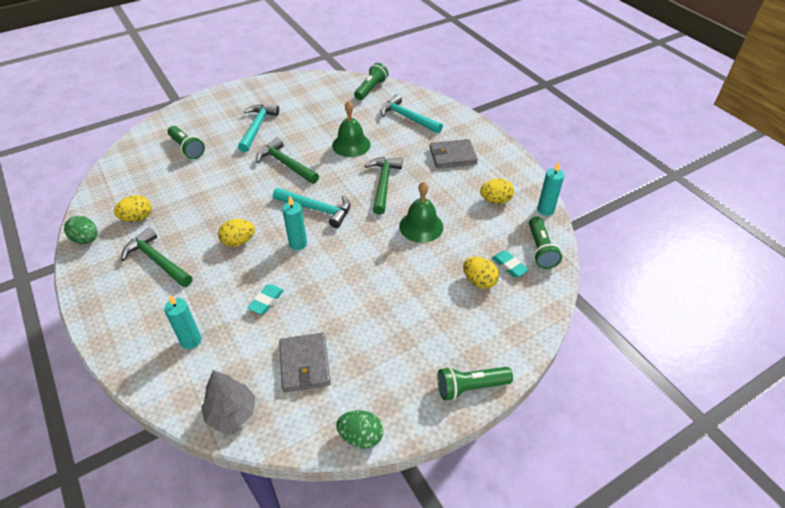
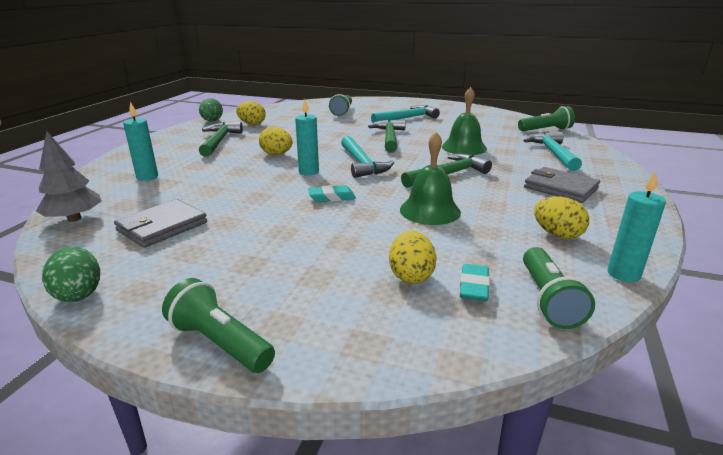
camera: 50 degrees right, 20 degrees down
(266, 301) = (223, 185): turquoise eraser -> turquoise eraser (331, 197)
(540, 250) = (548, 300): green flashlight -> green flashlight turned 45 degrees counterclockwise

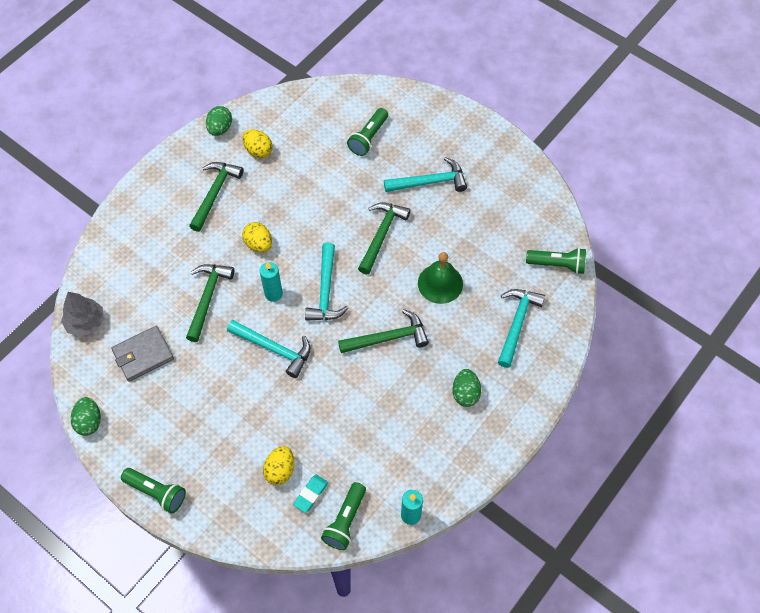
camera: 20 degrees right, 35 degrees up
(147, 177) = (141, 262): turquoise candle -> none
(220, 342) = (156, 492): green flashlight -> green flashlight turned 150 degrees clockwise
(235, 184) = (207, 298): none -> green hammer
(331, 197) = (274, 349): turquoise eraser -> turquoise hammer
(430, 211) = (337, 395): green bell -> none
(557, 234) = (406, 458): yellow egg -> none
(560, 188) = (465, 393): grey wallet -> green egg

